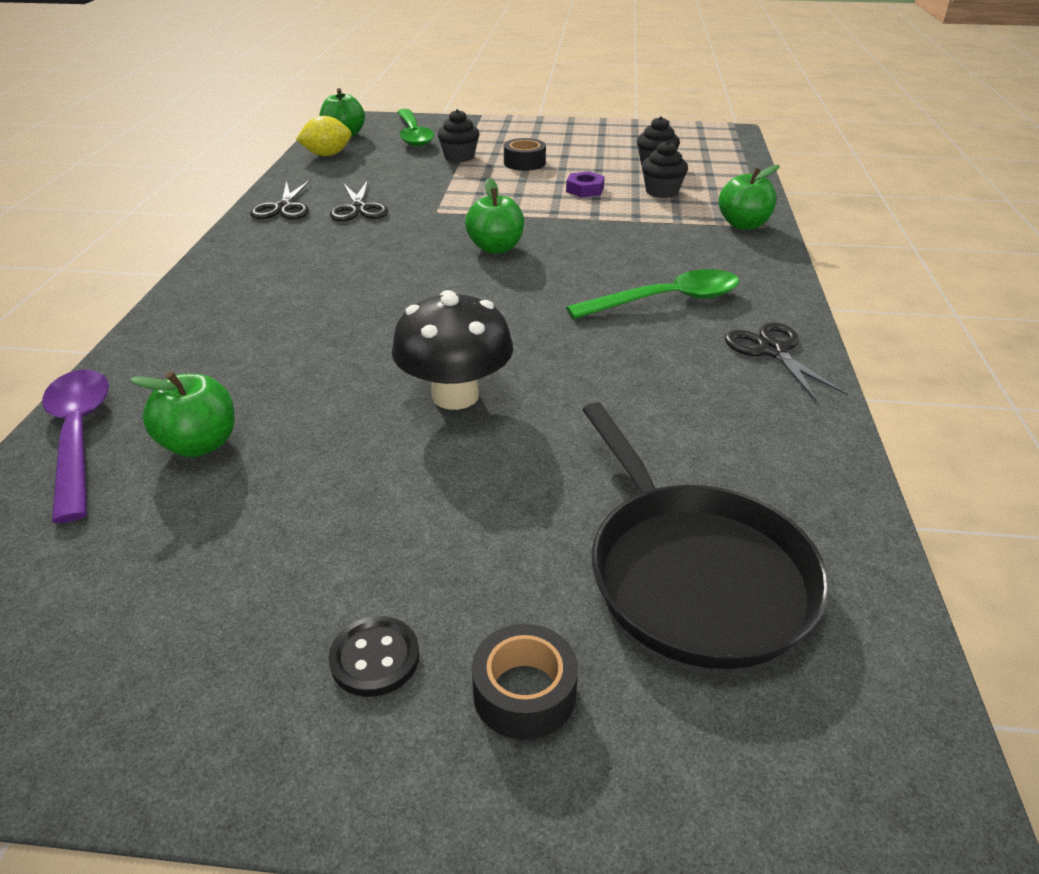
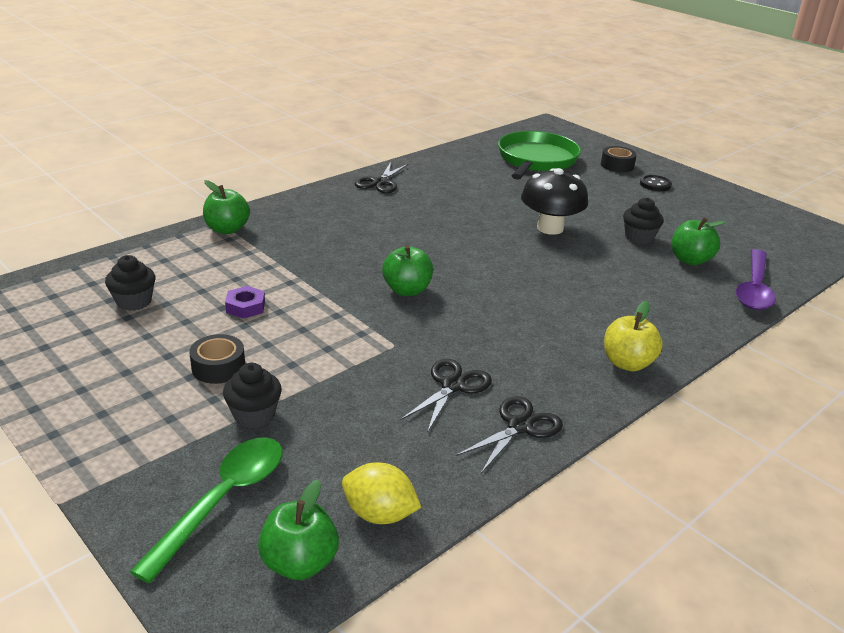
camera: 140 degrees left, 5 degrees down
(223, 275) = (627, 363): none -> yellow apple
(662, 192) = (202, 275): black cupcake -> black cupcake (639, 237)
(666, 300) = (376, 217): green spoon -> none
(694, 575) = (536, 160): black pan -> green pan

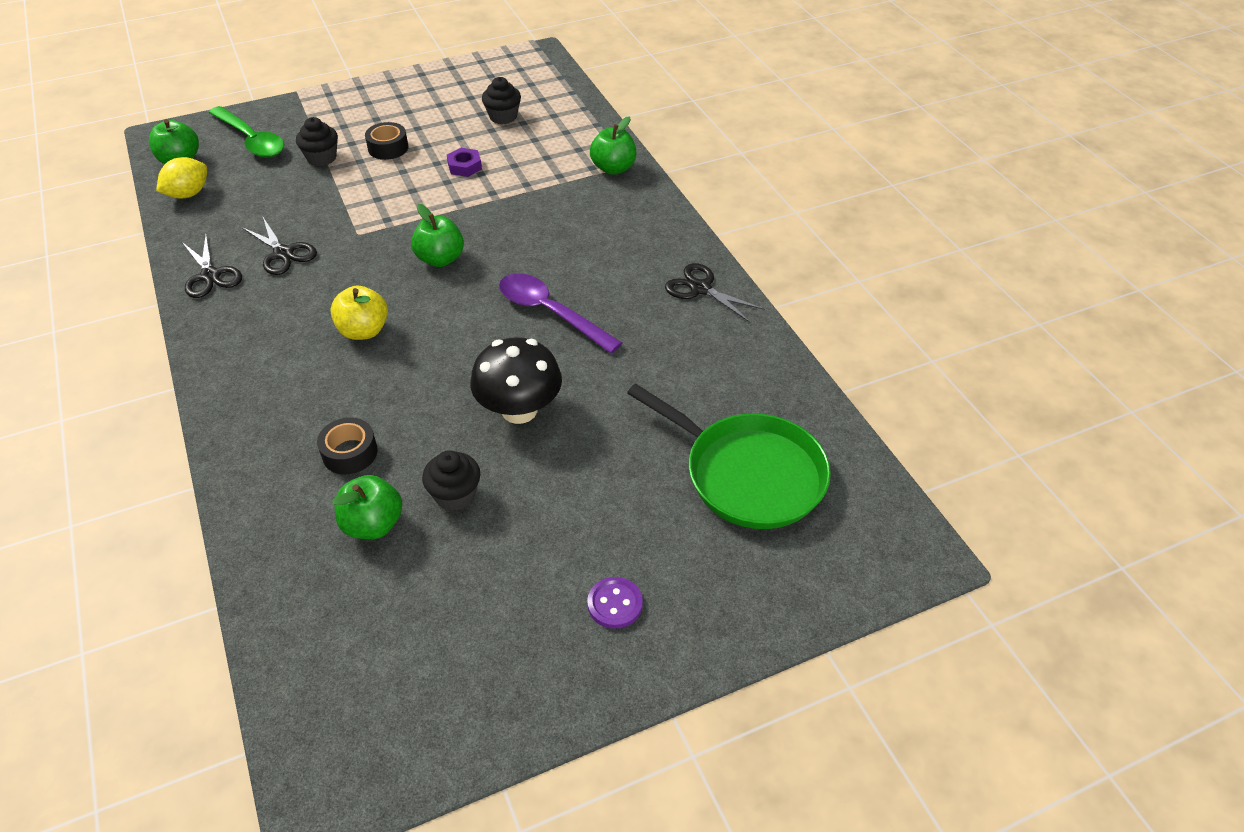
camera: 110 degrees right, 15 degrees up
(617, 165) = (706, 582): black tape -> black tape (350, 453)
(627, 363) = (231, 370): yellow apple -> yellow apple (364, 331)
(655, 184) = (615, 604): black button -> purple button
(754, 288) = (273, 559): purple spoon -> purple spoon (550, 313)

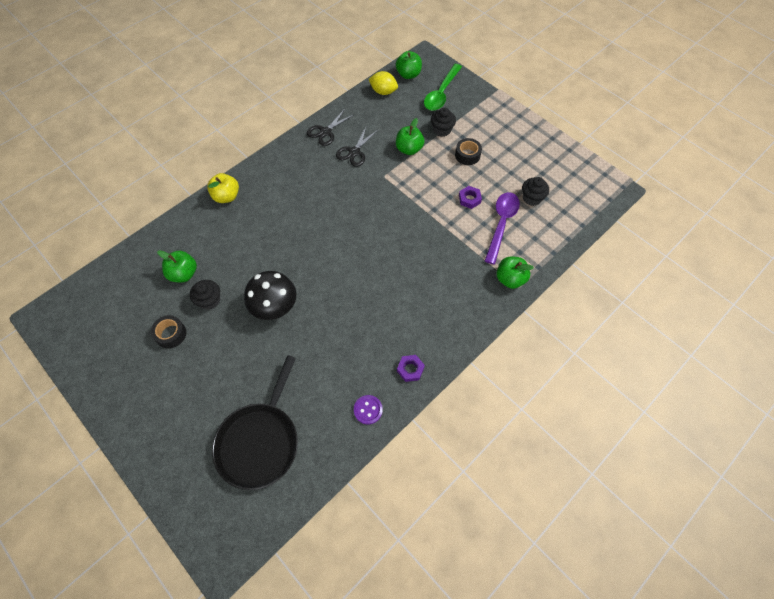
camera: 70 degrees right, 15 degrees up
(350, 453) = (225, 245): black tape -> black tape (171, 334)
(364, 331) = (309, 213): yellow apple -> yellow apple (226, 196)
(440, 259) = (379, 222): green apple -> green apple (409, 149)
(550, 313) = (356, 293): purple spoon -> purple spoon (501, 224)
(615, 604) = (157, 398): purple button -> purple button (368, 410)
(701, 288) = (410, 369): black scissors -> purple nut
(749, 474) = (260, 442): green pan -> black pan

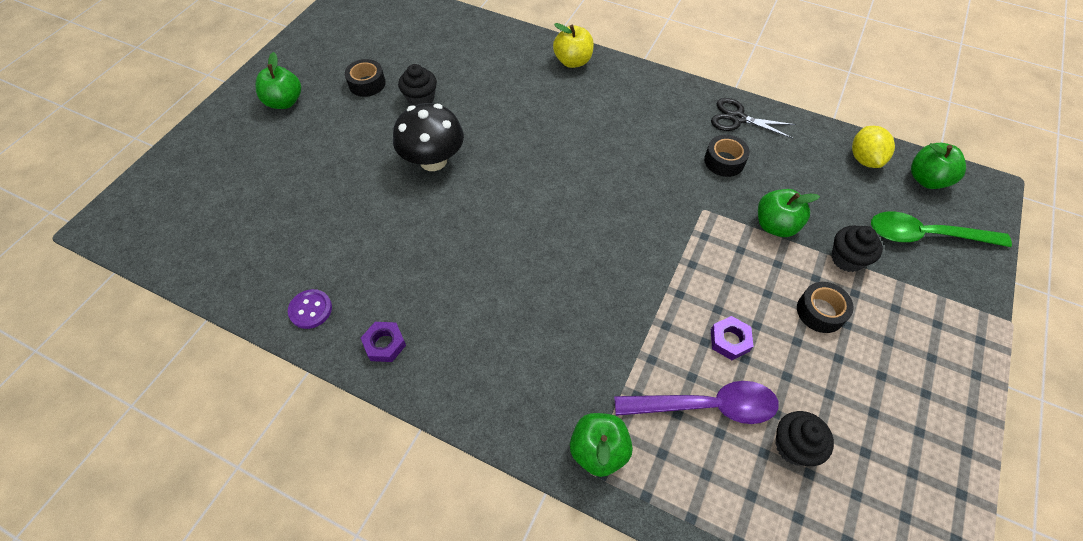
camera: 70 degrees right, 5 degrees down
(184, 274) = (448, 65): green apple -> green apple (284, 102)
(260, 442) = (248, 209): black pan -> none
(354, 152) = (724, 161): black scissors -> black tape

